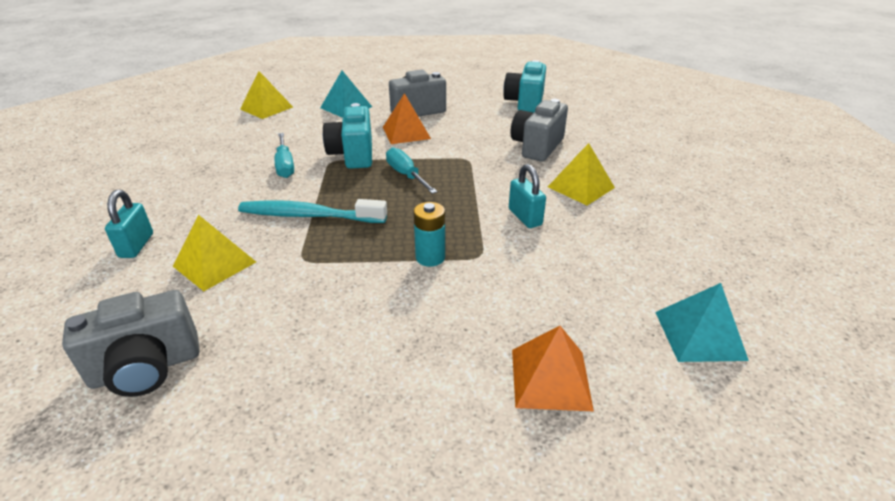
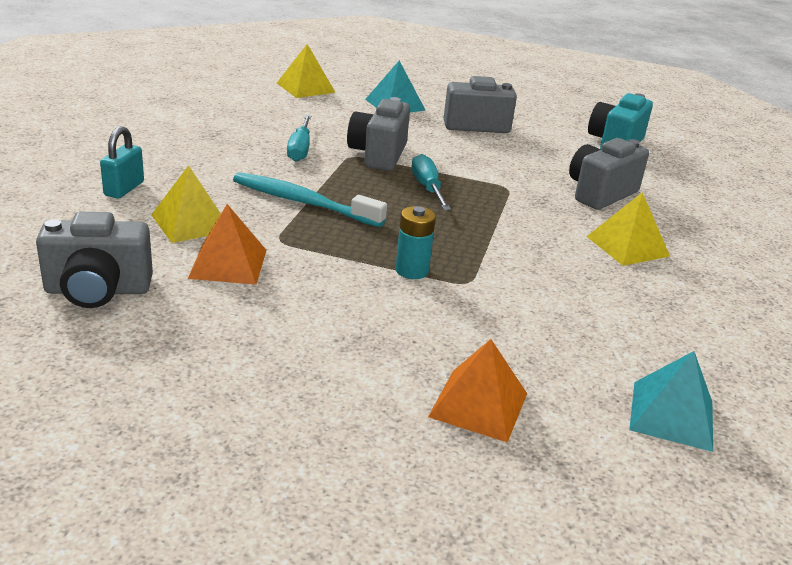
camera: 15 degrees right, 5 degrees down
(353, 155) = (378, 155): turquoise camera -> grey camera
(406, 133) = (451, 145): orange pyramid -> orange pyramid (228, 264)
(525, 217) = (540, 259): turquoise padlock -> none

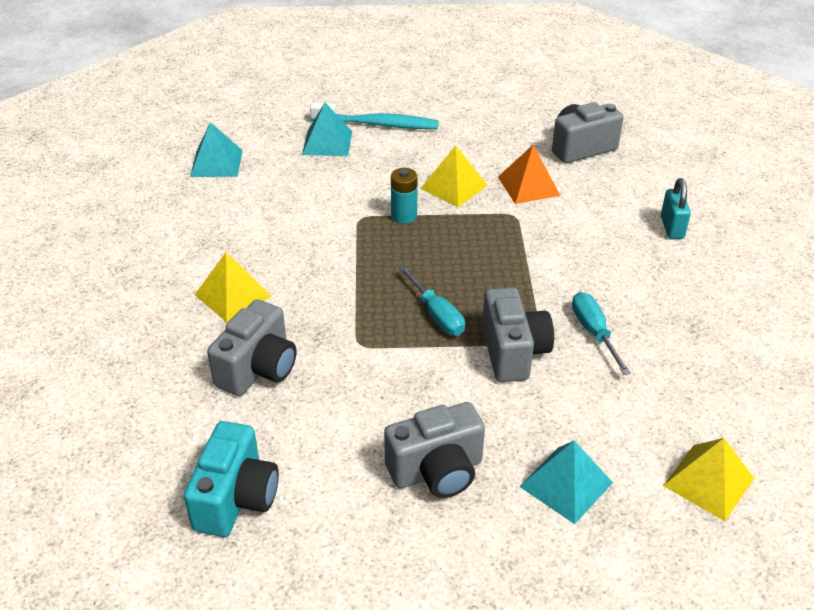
camera: 165 degrees right, 10 degrees up
(191, 222) = (588, 211): yellow pyramid -> yellow pyramid (454, 187)
(303, 202) = (529, 258): turquoise toothbrush -> turquoise toothbrush (378, 124)
(479, 404) = (327, 143): orange pyramid -> turquoise pyramid

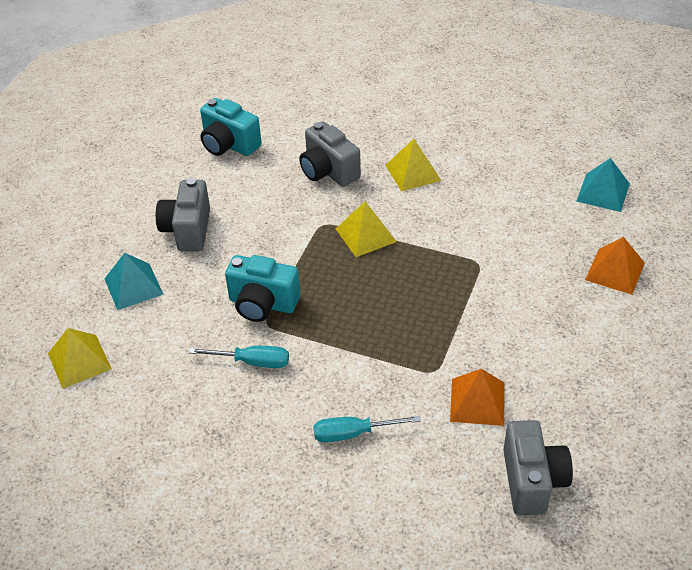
camera: 115 degrees right, 5 degrees up
(327, 143) = (615, 271): turquoise pyramid -> orange pyramid
(378, 124) = (639, 318): turquoise toothbrush -> none
(404, 216) = (468, 292): turquoise battery -> none
(437, 315) = (329, 274): turquoise screwdriver -> turquoise screwdriver (353, 433)
(454, 187) = (500, 342): yellow pyramid -> yellow pyramid (365, 235)
(513, 352) = (262, 304): grey camera -> turquoise camera
(672, 227) = (353, 493): turquoise padlock -> none

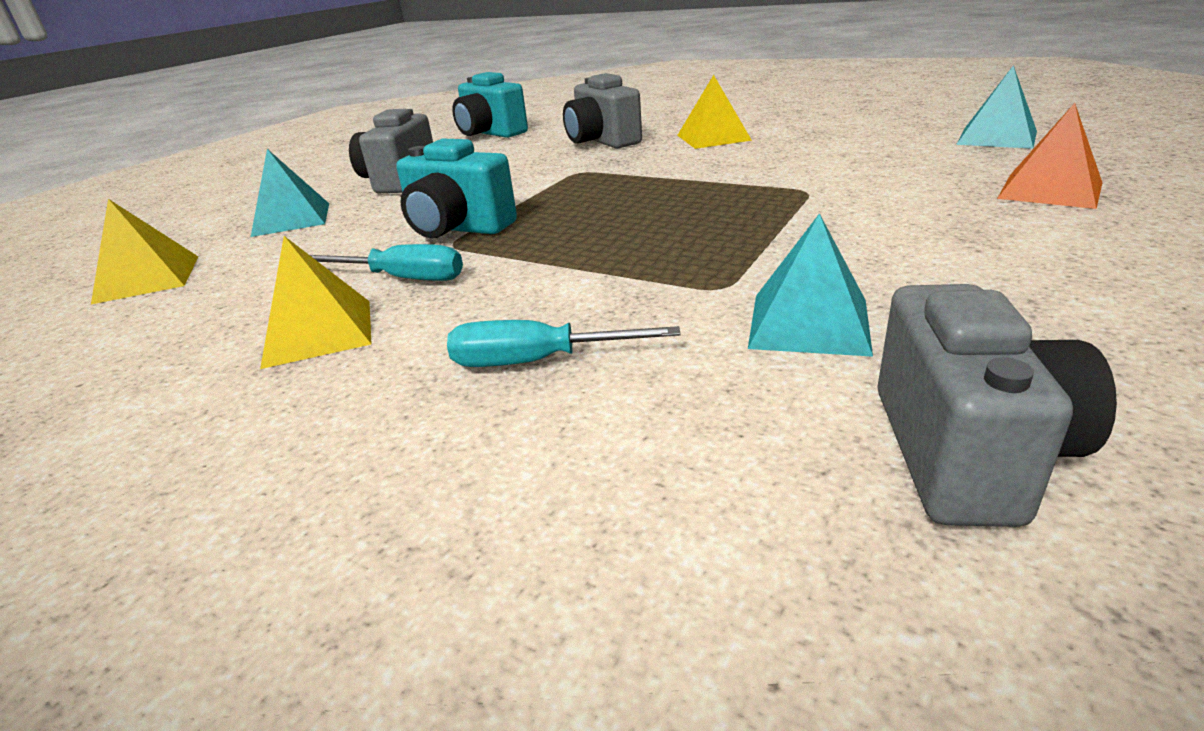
camera: 10 degrees right, 15 degrees down
(365, 235) = (636, 176): yellow pyramid -> yellow pyramid (318, 332)
(477, 401) = (809, 323): orange pyramid -> turquoise pyramid

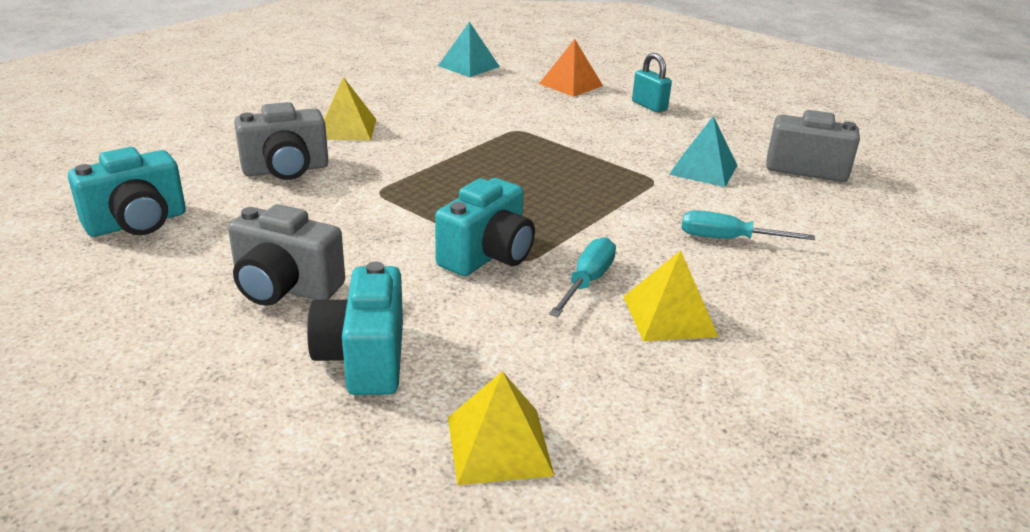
camera: 85 degrees left, 0 degrees up
(292, 219) = (364, 359): turquoise pyramid -> turquoise camera
(536, 361) = (727, 239): turquoise screwdriver -> turquoise screwdriver turned 90 degrees clockwise
(1065, 251) = (649, 106): none -> turquoise padlock

